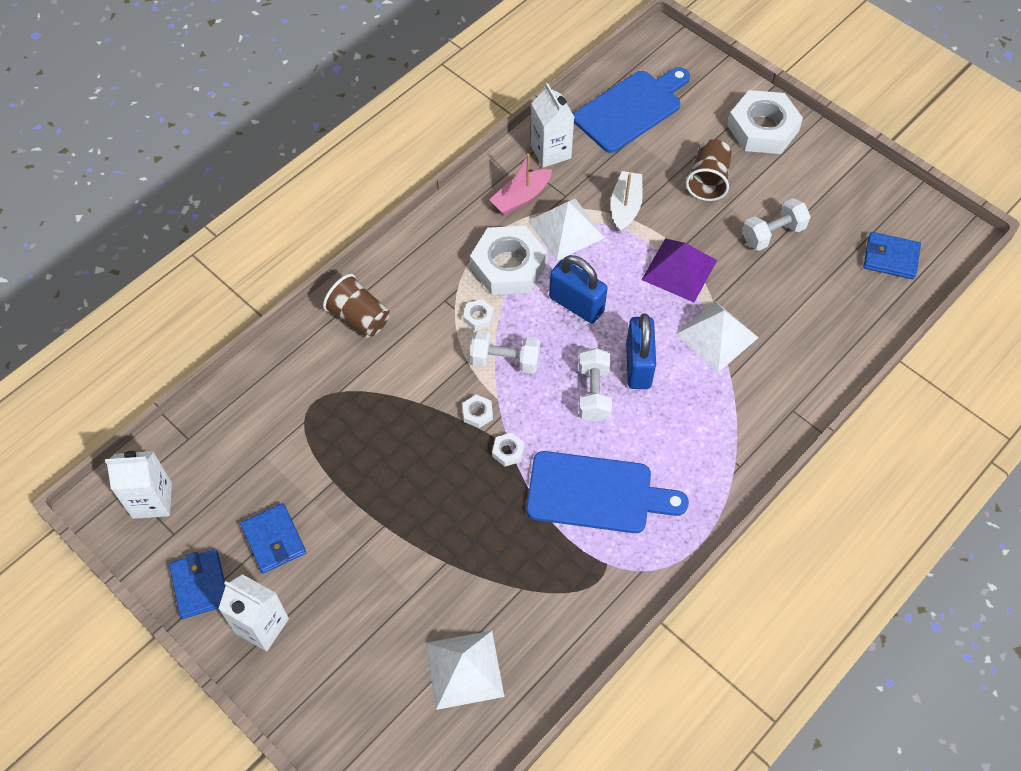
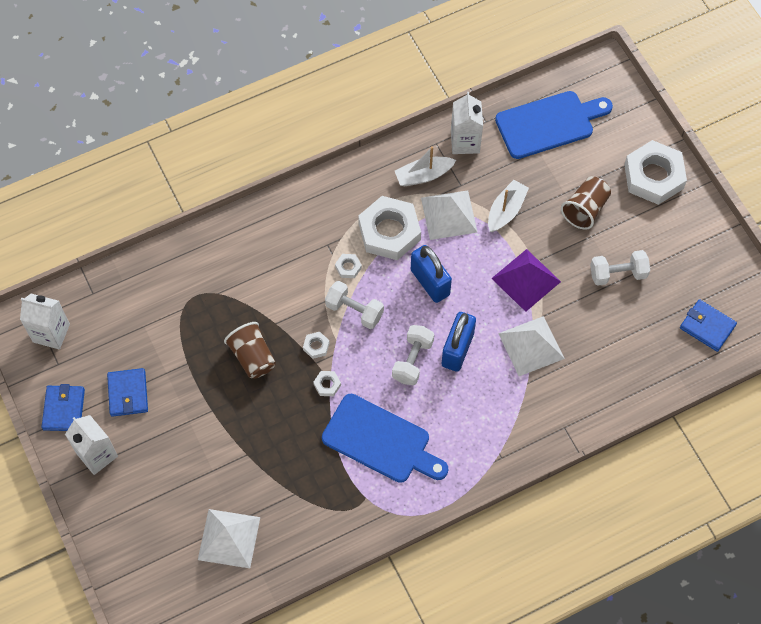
camera: 20 degrees right, 5 degrees up
(359, 318) = (255, 238): brown cup -> brown cup (252, 357)
(521, 198) = (424, 175): pink boat -> white boat

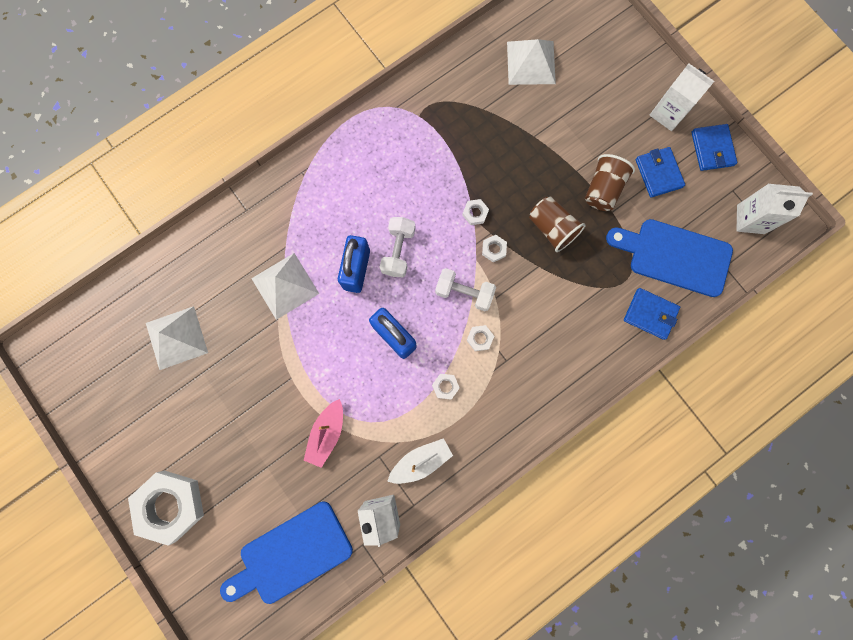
camera: 170 degrees right, 15 degrees up
(380, 441) = (415, 168): blue cutting board -> blue cutting board (674, 256)
(389, 232) = (445, 386): white nut -> white nut, size x0.41
(449, 215) = (386, 418): white pyramid -> white pyramid (176, 337)
(506, 211) = (327, 433): white boat -> pink boat
(526, 280) = (297, 356): purple pyramid -> none
(585, 209) = (242, 450): brown cup -> brown cup (602, 189)
(618, 274) = (204, 379): white dumbbell -> none
(707, 326) = (111, 336): blue wallet -> blue wallet (650, 314)

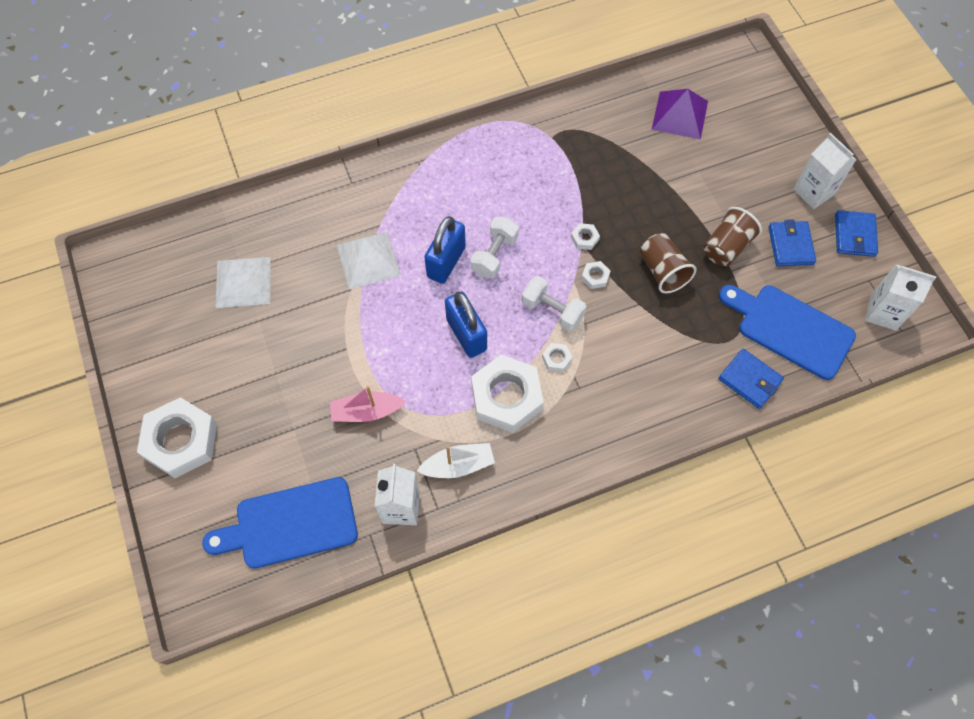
camera: 15 degrees right, 15 degrees down
(327, 433) = (367, 411): pink boat -> pink boat turned 45 degrees clockwise
(445, 386) = (506, 397): white nut -> white nut, size x2.46
(531, 62) = (680, 115): white pyramid -> purple pyramid

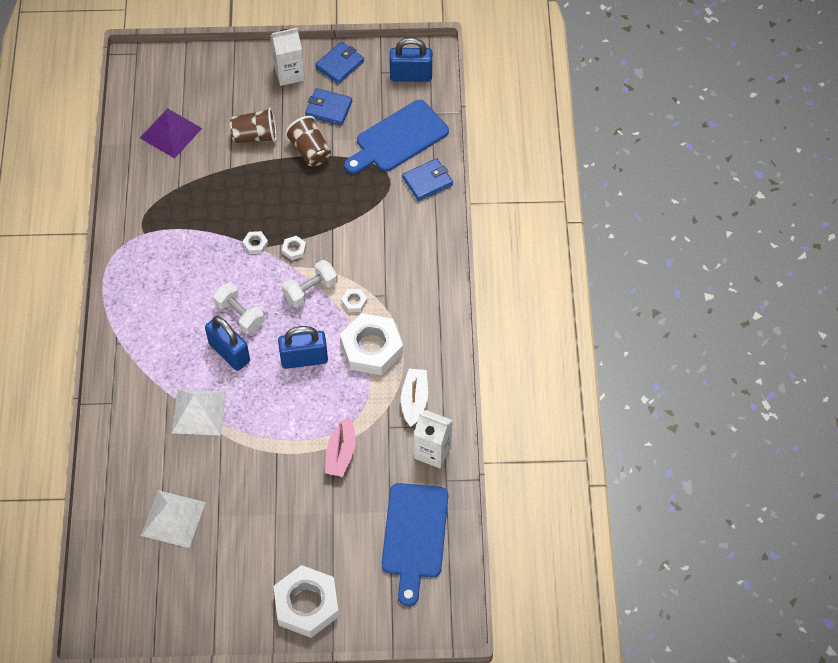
camera: 70 degrees left, 5 degrees down
(662, 271) = (311, 201): brown cup -> brown cup (255, 136)
(854, 235) = (340, 64): blue wallet -> blue wallet turned 75 degrees counterclockwise
(883, 312) = (411, 76): white carton -> blue padlock

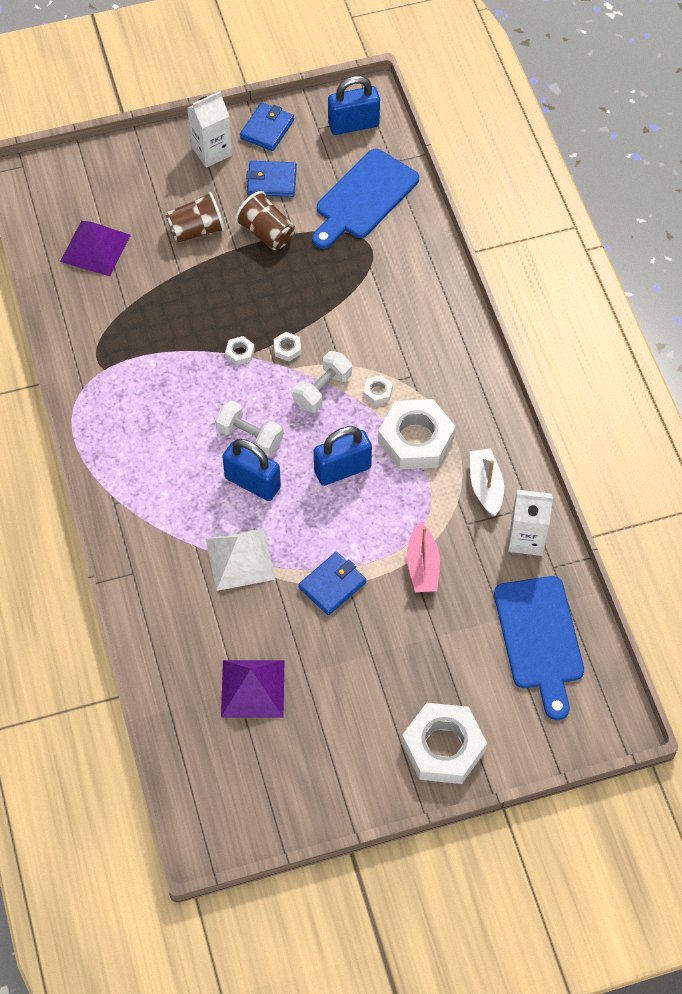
camera: 15 degrees left, 0 degrees up
(173, 519) = (252, 688): white pyramid -> purple pyramid
(427, 181) = (414, 238): blue wallet -> blue wallet (332, 585)

